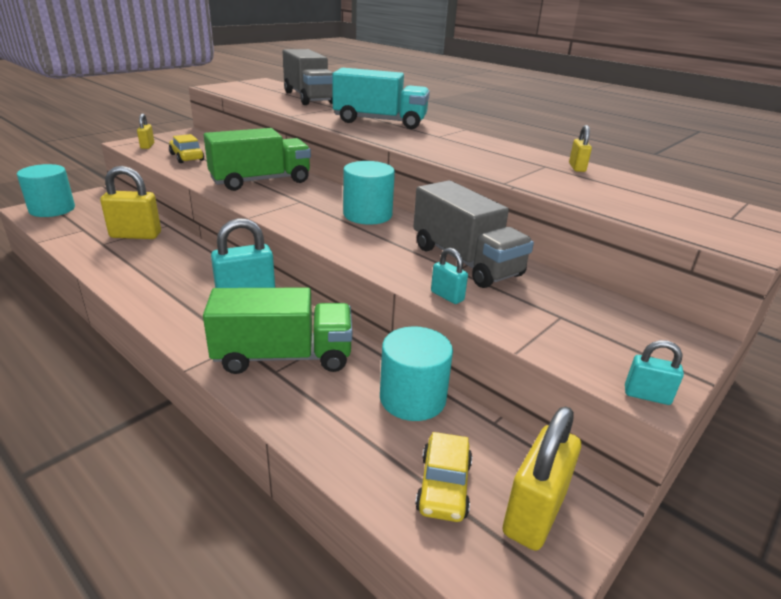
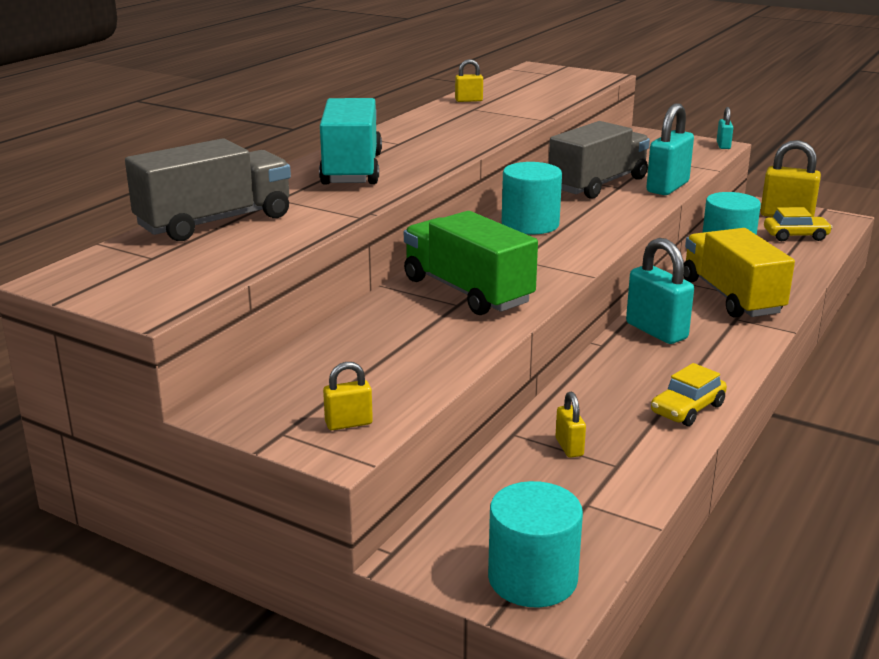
camera: 100 degrees left, 5 degrees down
(136, 235) = (569, 447): yellow padlock -> yellow padlock, size x0.52
(187, 157) = (396, 367): yellow car -> yellow car (687, 409)
(283, 356) = (731, 296): green truck -> yellow truck
(447, 296) = (667, 187): turquoise padlock -> turquoise padlock, size x1.94

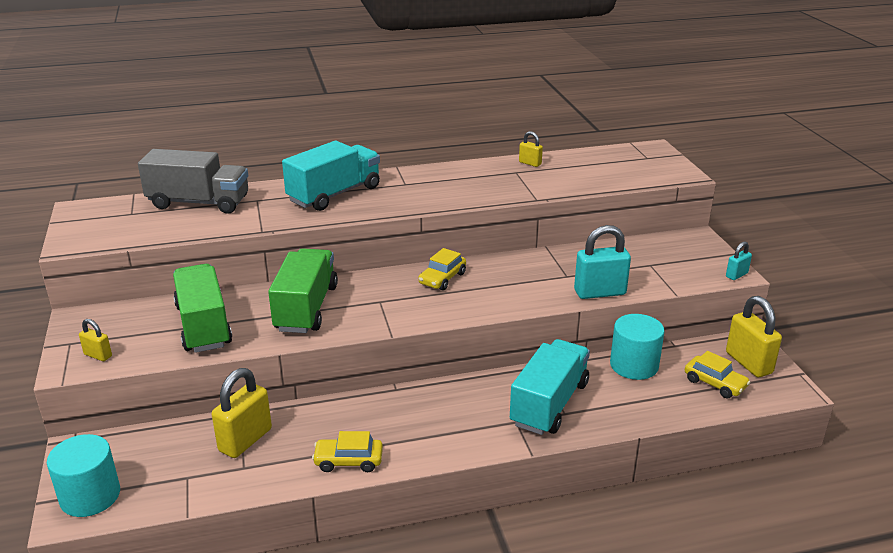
camera: 45 degrees right, 5 degrees up
(401, 347) = (203, 326): none -> green truck
(530, 224) = (442, 278): turquoise cylinder -> yellow car
(569, 447) = (245, 440): yellow padlock -> yellow padlock, size x1.94
(598, 184) = (557, 267): grey truck -> none
(656, 331) = (445, 399): turquoise padlock -> none
(731, 296) = (549, 404): yellow truck -> turquoise truck

